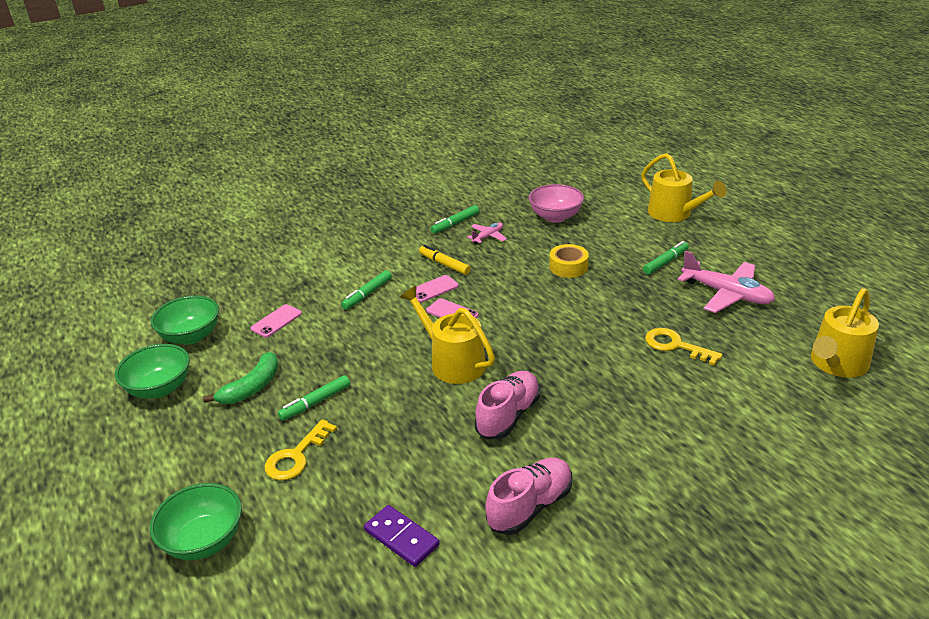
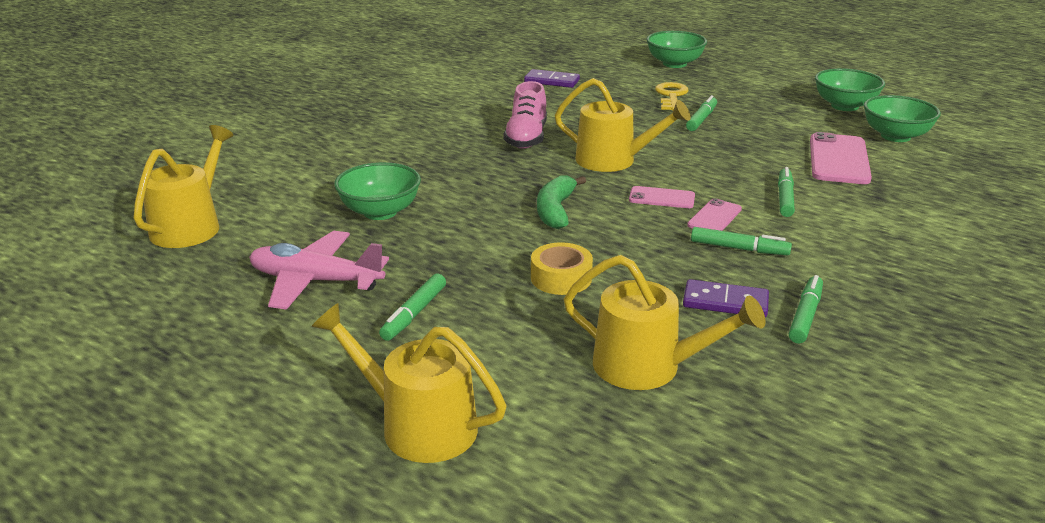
camera: 155 degrees right, 5 degrees down
(252, 387) = (770, 118): green banana -> green banana (555, 210)
(276, 321) = (838, 159): pink phone -> pink phone, size x1.80
(444, 264) = (739, 248): yellow marker -> green marker
(488, 237) = (725, 302): pink plane -> purple domino
(530, 506) = (474, 103): pink shoe -> none
(555, 217) = (647, 367): pink bowl -> yellow watering can
(676, 346) = (380, 212): yellow key -> green bowl

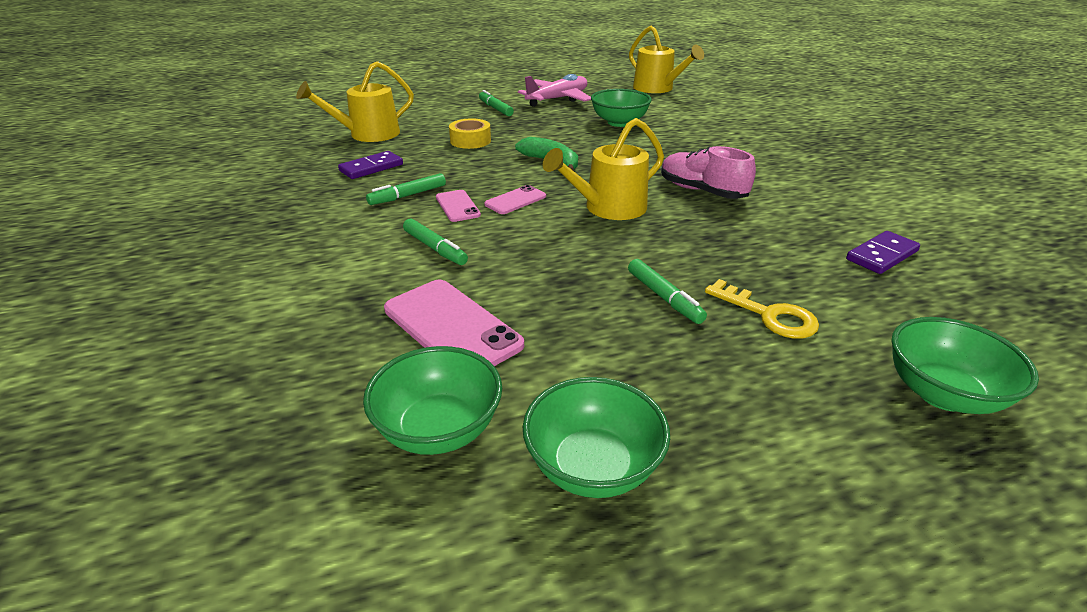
camera: 125 degrees right, 5 degrees up
(418, 426) = (419, 95): yellow watering can -> none
(805, 316) = (318, 181): green marker -> none

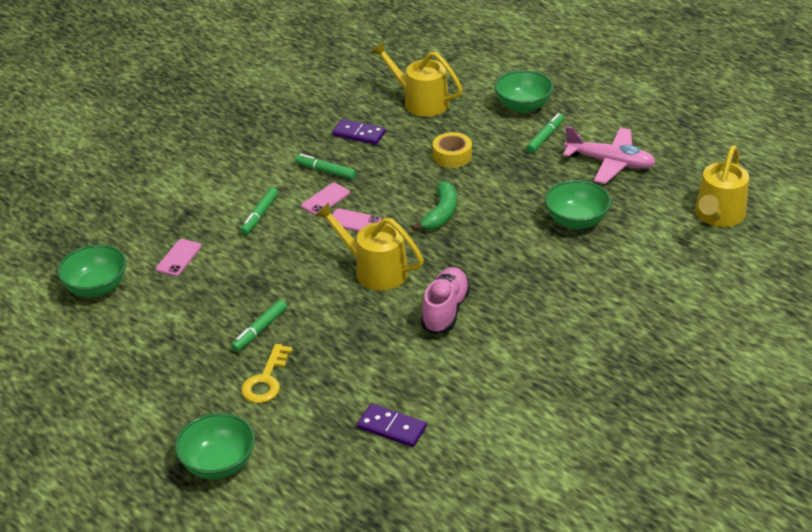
camera: 65 degrees right, 5 degrees up
(452, 327) = (179, 258): pink phone -> pink phone, size x0.55
(593, 466) = (95, 344): green bowl -> green bowl (523, 106)

